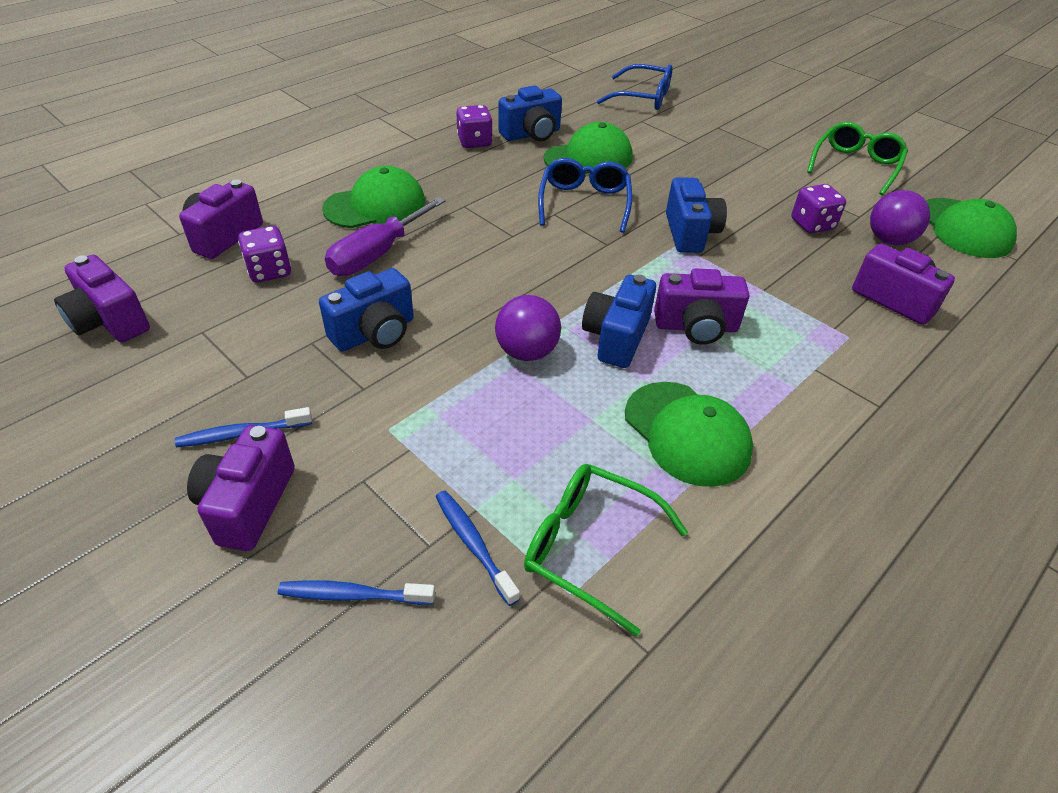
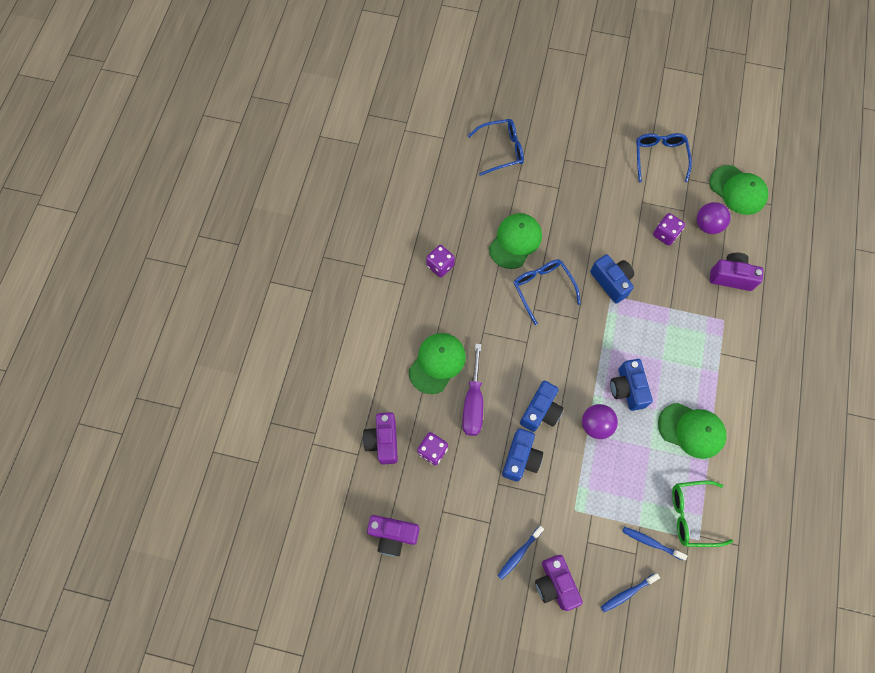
camera: 30 degrees left, 25 degrees up
(531, 134) = (466, 236): blue camera -> blue camera (540, 411)
(696, 327) = (656, 357): purple camera -> none
(855, 166) = (659, 157): green glasses -> blue glasses

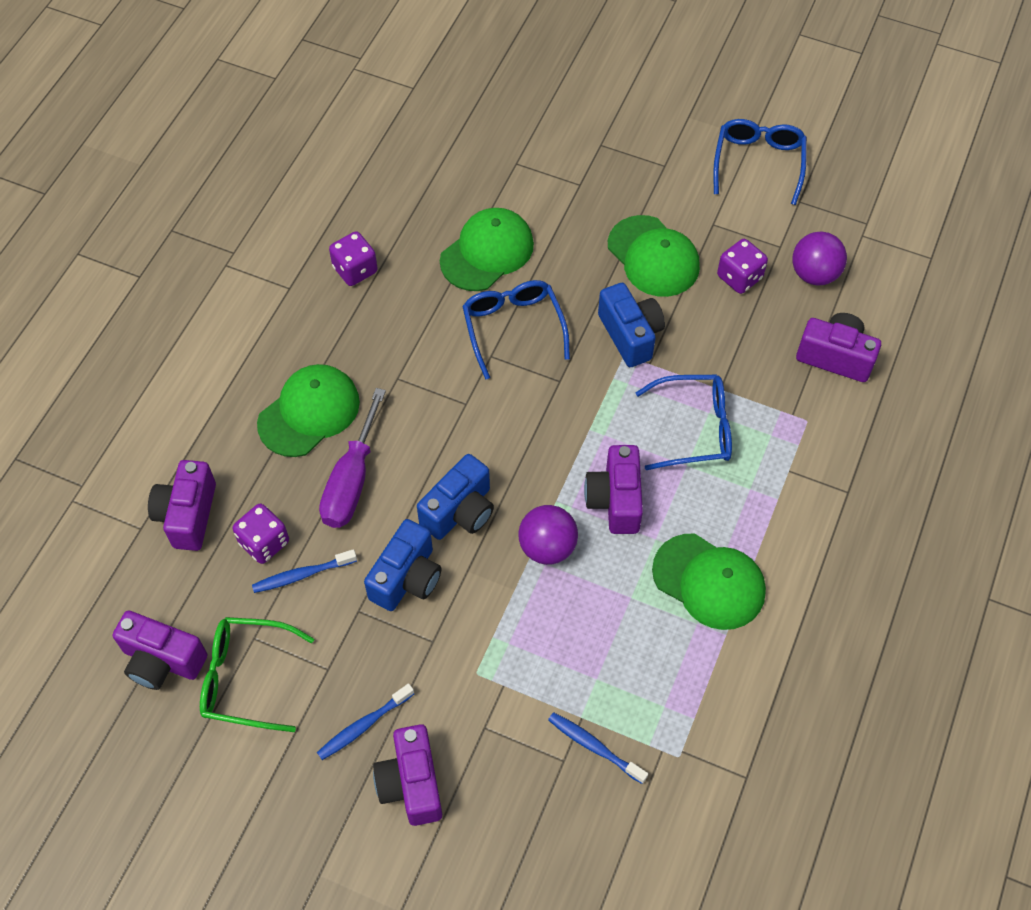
camera: 10 degrees right, 10 degrees down
(501, 150) = (501, 117): blue glasses -> blue glasses (694, 428)
(627, 389) = (615, 500): blue camera -> purple camera
(627, 593) = (532, 820): blue toothbrush -> blue toothbrush (302, 575)
(692, 515) = (676, 715): green glasses -> green glasses (246, 678)
(737, 190) = (878, 229): green cap -> green cap (653, 257)

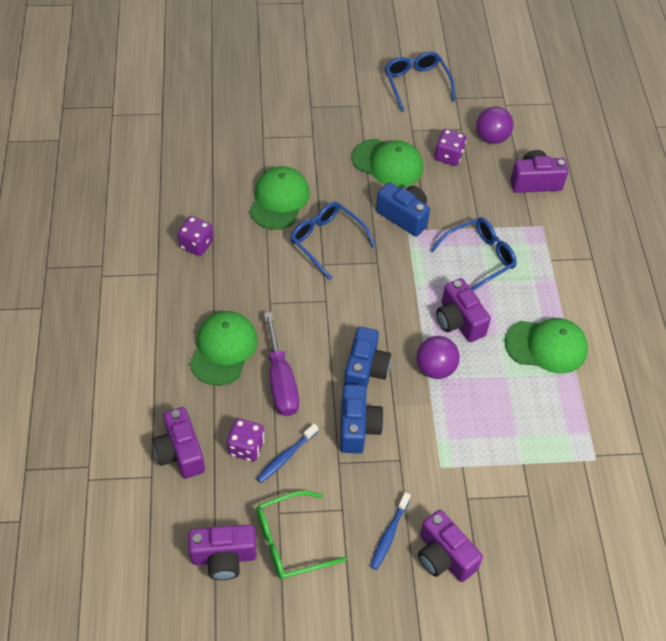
camera: 30 degrees left, 5 degrees down
(594, 746) = (542, 477): blue toothbrush -> none

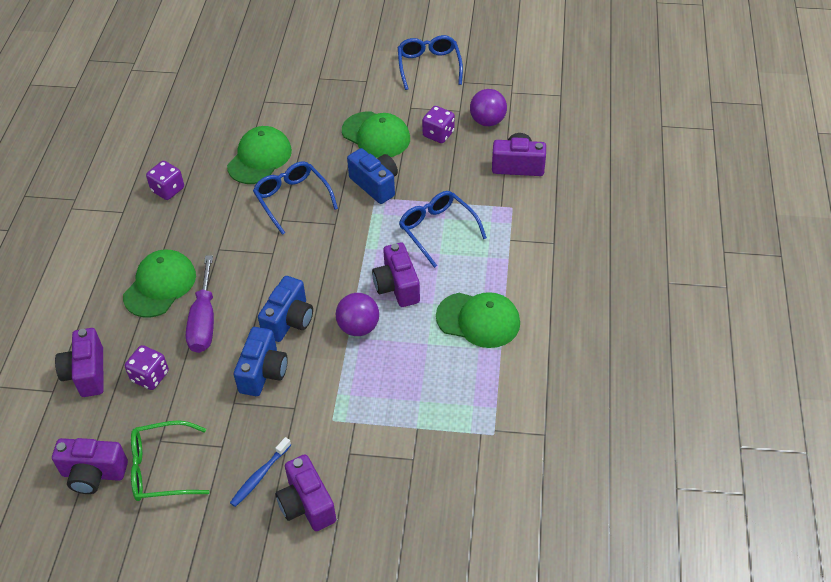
camera: 15 degrees right, 5 degrees down
(286, 456) = (184, 390): blue toothbrush -> none
(479, 258) = (437, 230): blue glasses -> blue glasses turned 105 degrees counterclockwise

